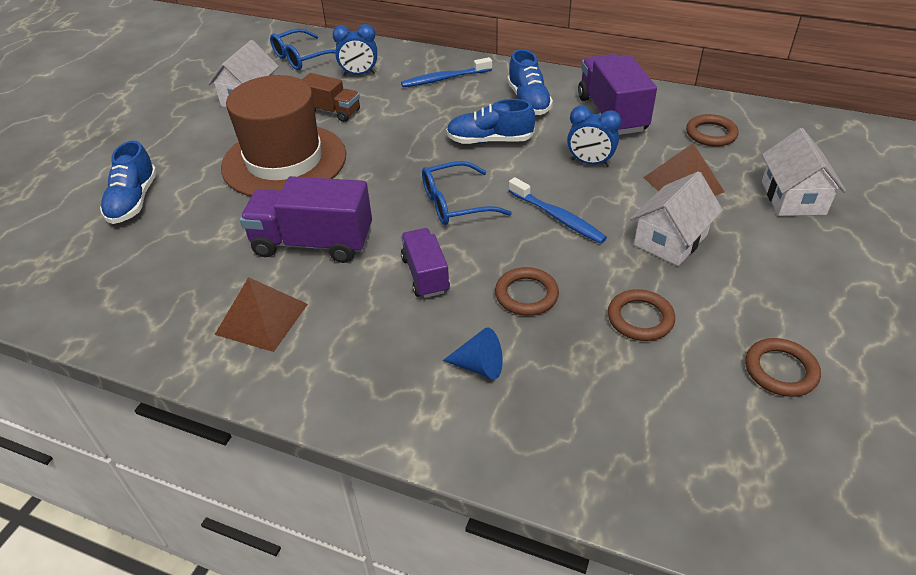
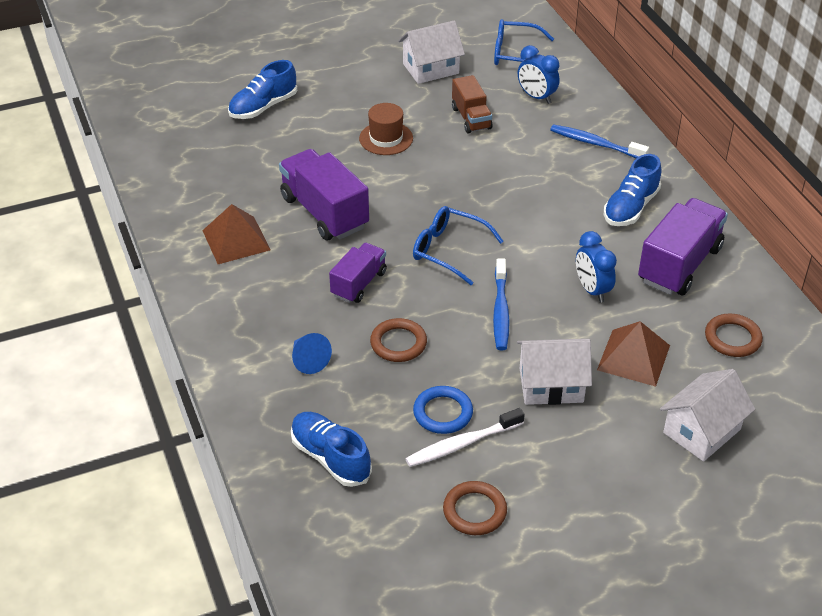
camera: 45 degrees right, 0 degrees up
(284, 161) = (386, 138): brown hat -> brown hat, size x0.46
(489, 140) = (547, 220): blue shoe -> blue shoe (330, 458)
(640, 318) = (443, 413): brown ring -> blue ring
(690, 328) = (463, 444): none -> white toothbrush

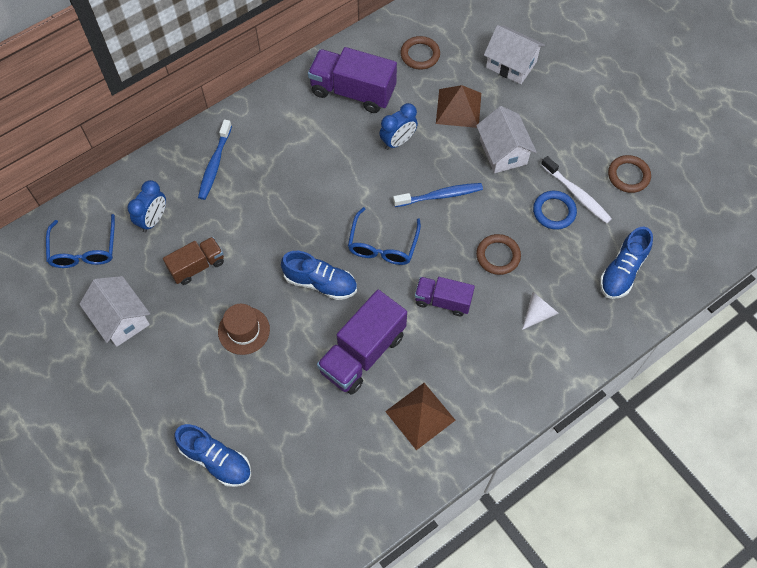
camera: 105 degrees left, 20 degrees up
(308, 360) = (538, 313): blue cone -> white cone
(630, 208) = (294, 129): blue shoe -> blue shoe (320, 283)

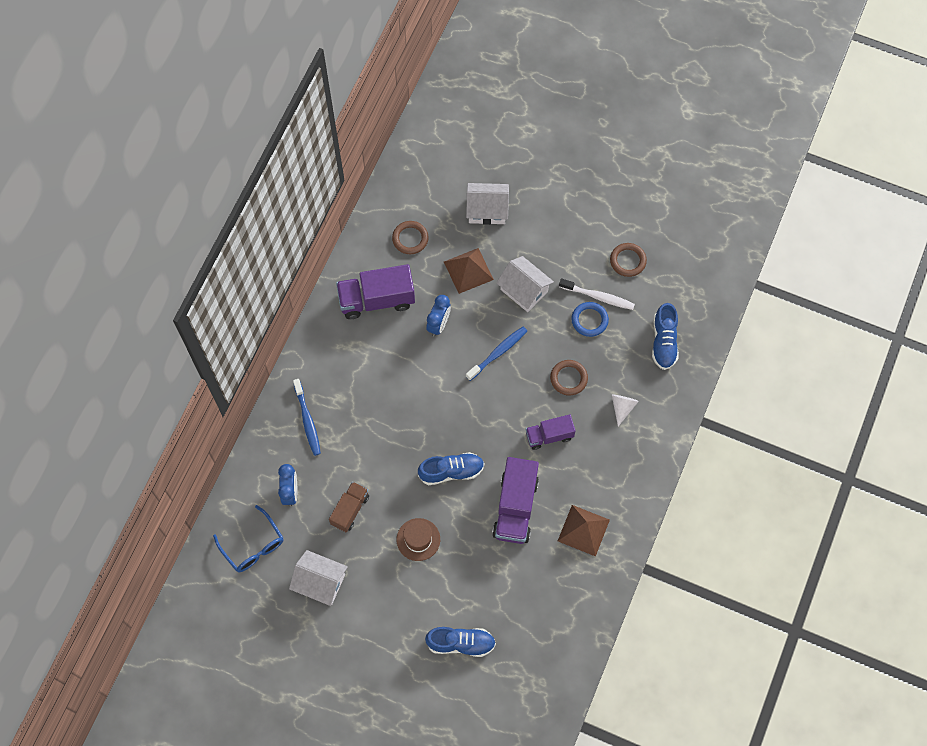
camera: 30 degrees left, 5 degrees up
(383, 245) = (479, 416): blue glasses -> none

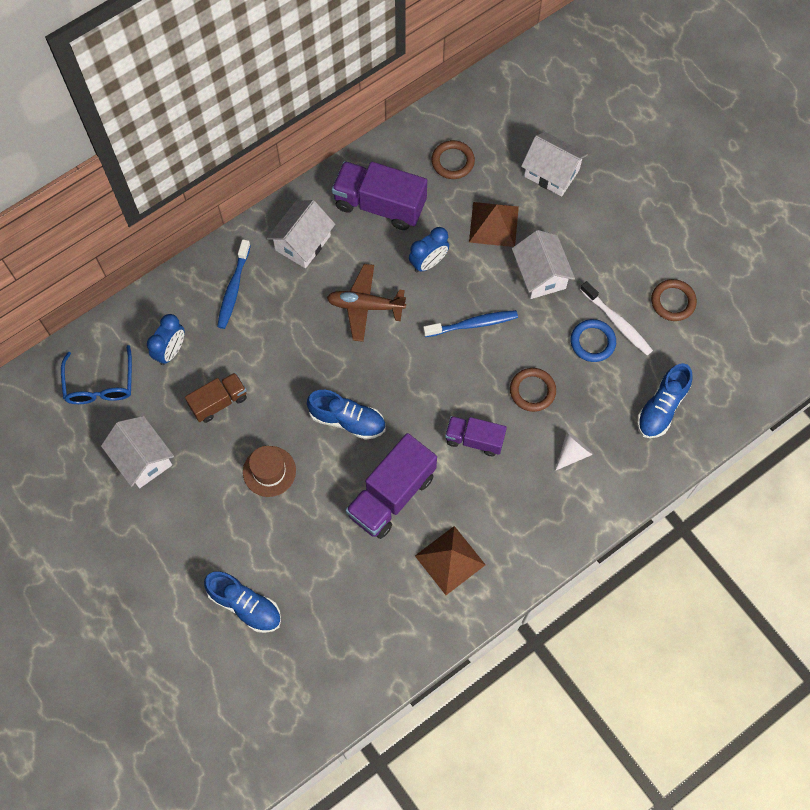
camera: 30 degrees right, 0 degrees up
(337, 358) = (303, 243): none -> white house
(412, 381) = (365, 306): none -> brown plane

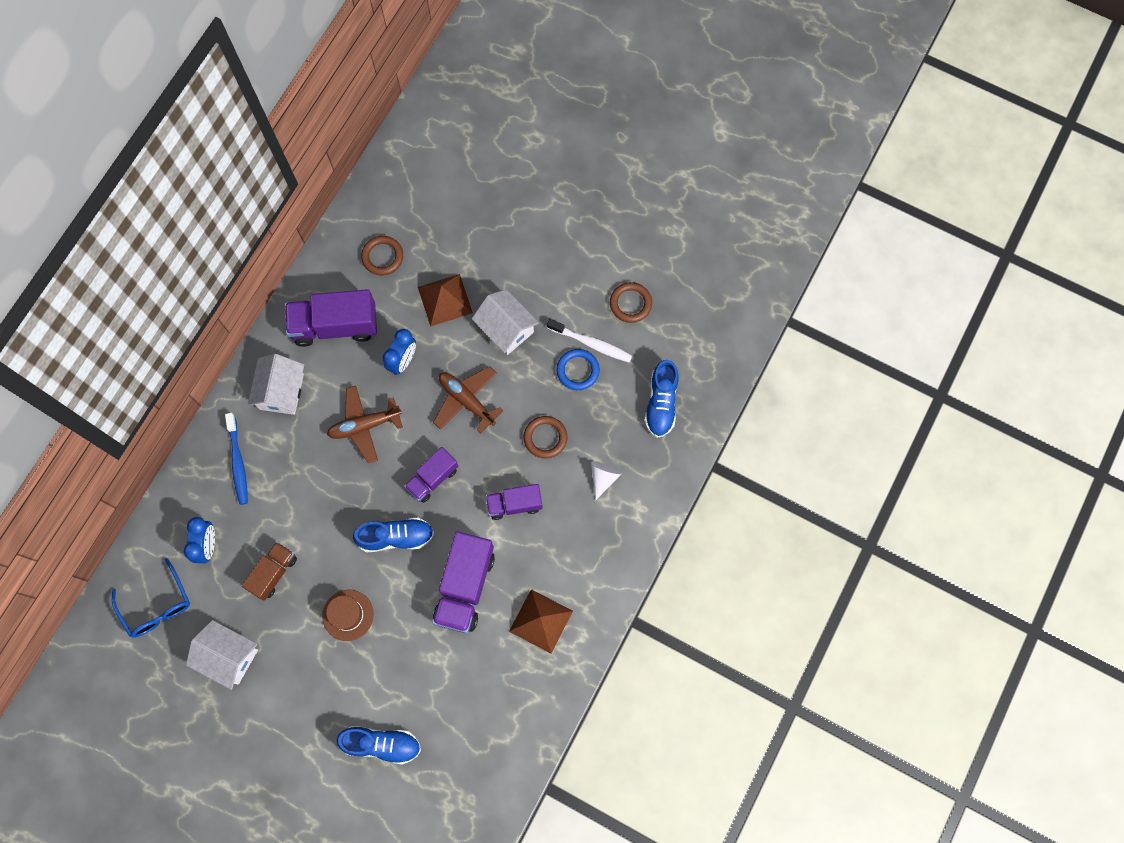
camera: 25 degrees left, 5 degrees up
(407, 381) = (432, 478): none -> purple truck
(472, 324) = (466, 400): blue toothbrush -> brown plane
(551, 173) = (475, 230): white house -> none

